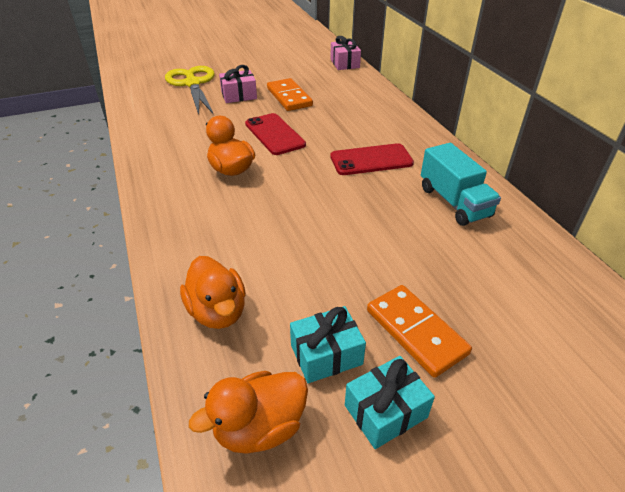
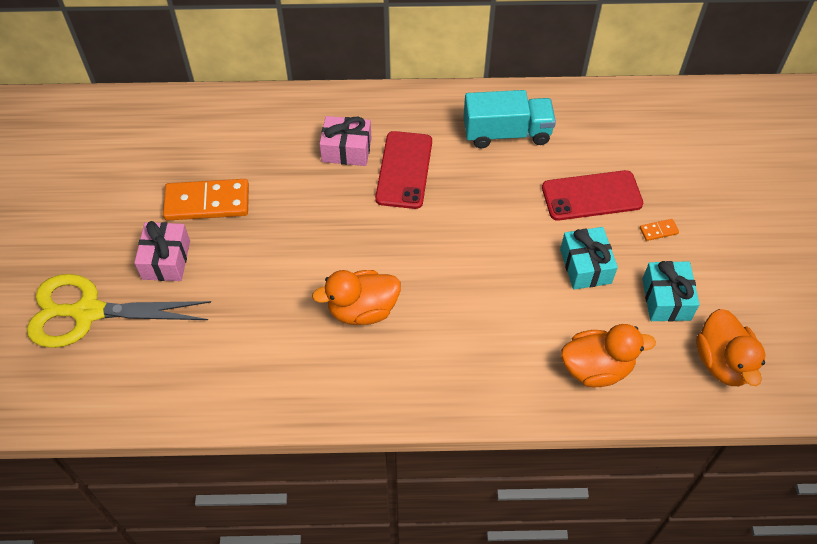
camera: 70 degrees left, 15 degrees up
(274, 134) = (300, 245): red phone -> red phone (591, 196)
(345, 63) = (139, 108): pink gift -> pink gift (346, 150)
(385, 411) = (725, 279): turquoise gift -> turquoise gift (585, 266)
(416, 331) = (658, 231): orange domino -> orange domino, size x0.42

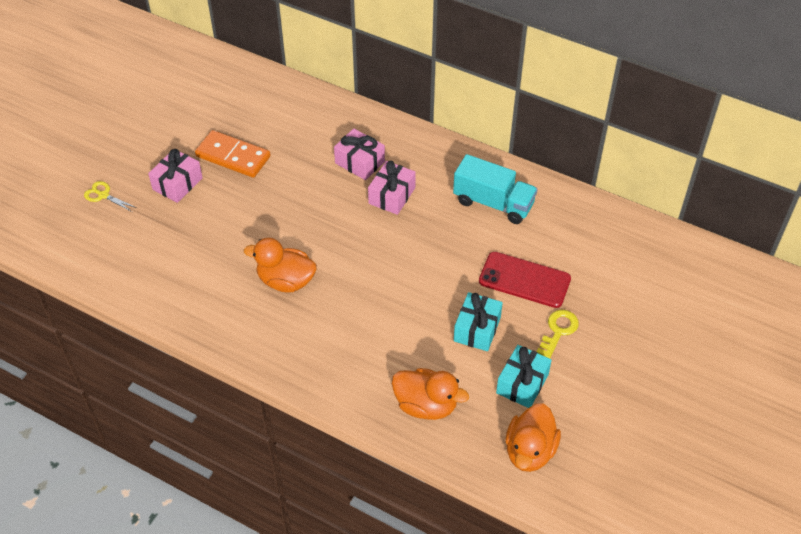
camera: 30 degrees right, 5 degrees down
(88, 312) = (103, 195): yellow scissors -> yellow scissors, size x0.41
(404, 170) = (392, 195): red phone -> pink gift
(658, 231) = (558, 331): orange domino -> yellow key

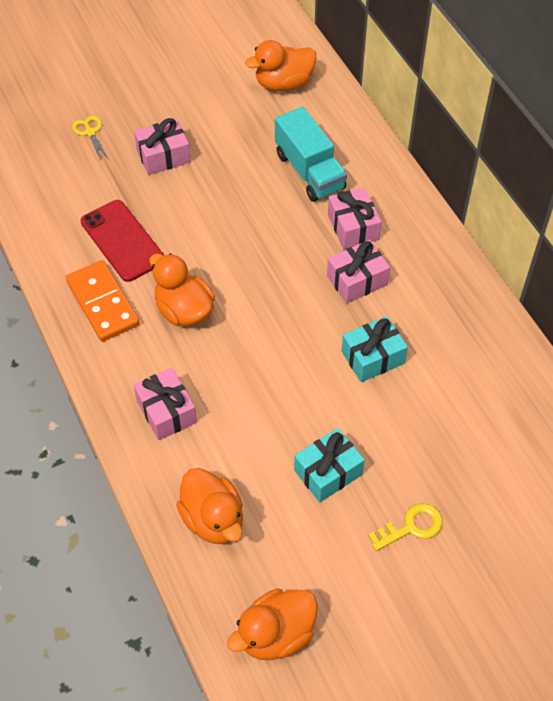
camera: 35 degrees right, 5 degrees up
(226, 90) = (283, 83): none -> orange duck
(233, 156) = (235, 155): orange domino -> orange domino (102, 303)
(332, 355) = (166, 411): none -> pink gift
(493, 203) = (456, 347): turquoise truck -> turquoise truck (309, 171)
(522, 383) = (326, 559): turquoise gift -> turquoise gift (373, 357)
(524, 280) = (421, 450): red phone -> red phone (122, 241)

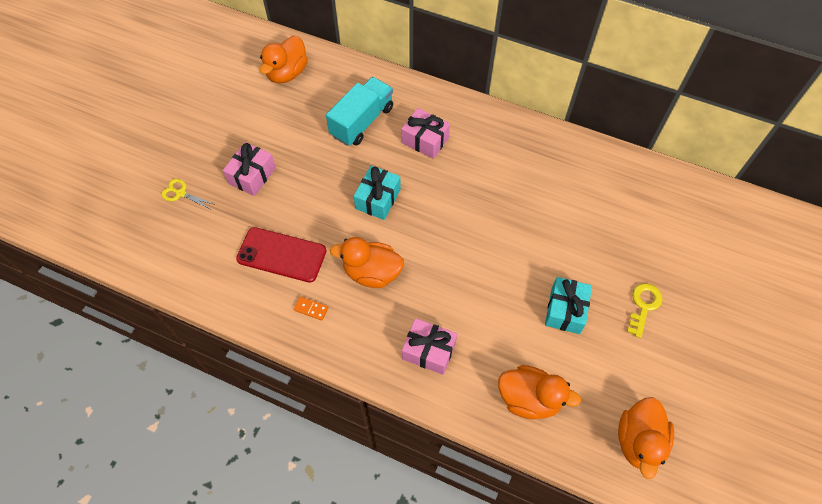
camera: 40 degrees left, 5 degrees up
(102, 303) = (311, 309): orange domino -> orange domino, size x0.42
(309, 171) = (362, 121): turquoise truck -> turquoise truck turned 75 degrees counterclockwise
(357, 280) = (461, 173): pink gift -> none
(373, 357) = (518, 216): turquoise gift -> turquoise gift (378, 199)

